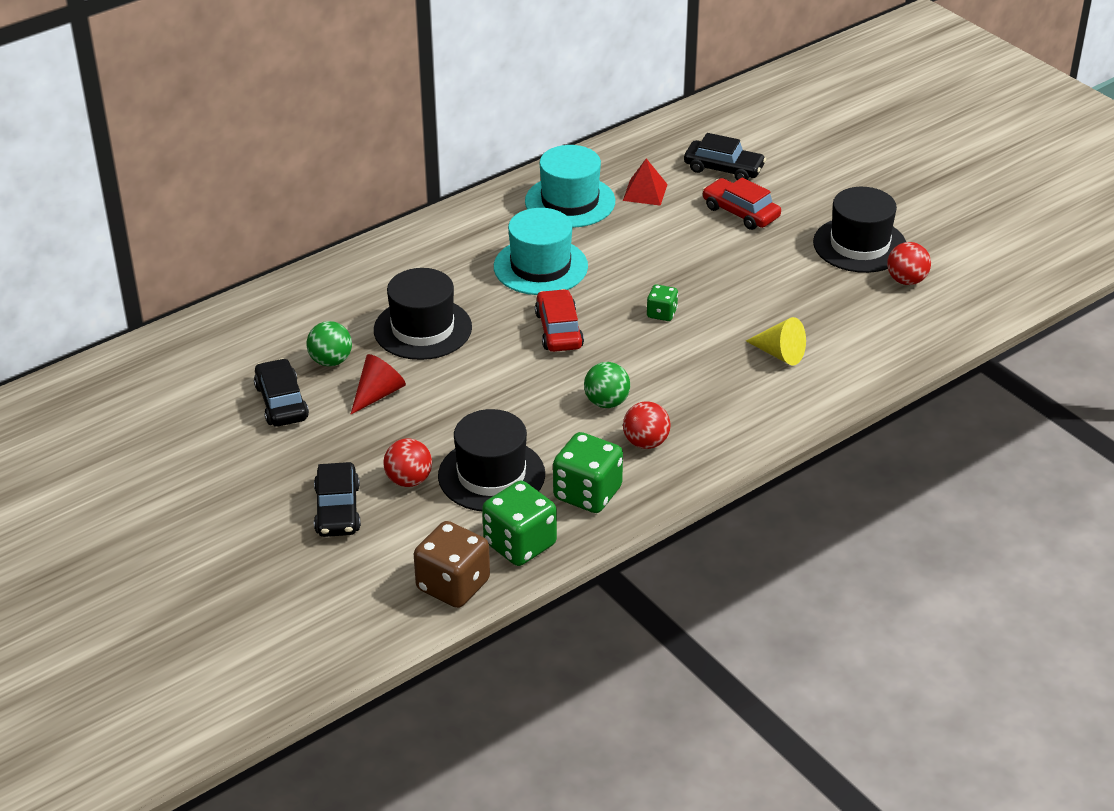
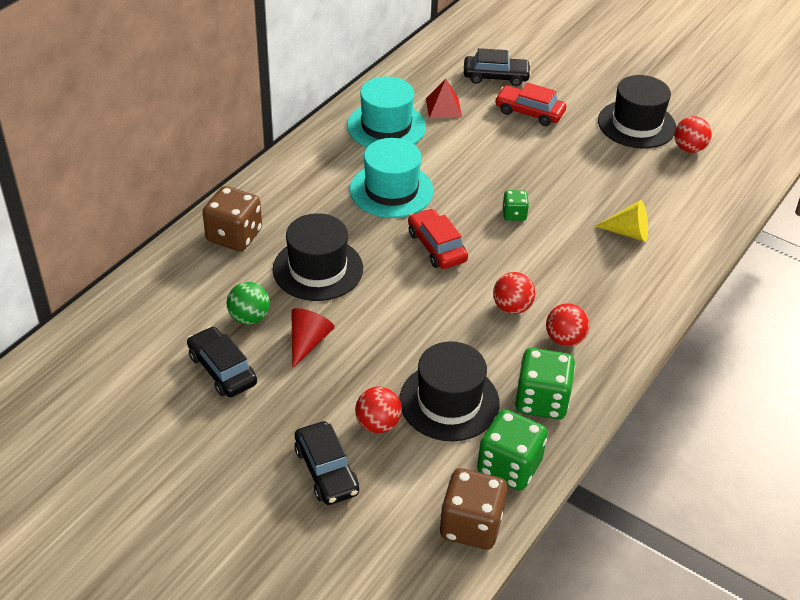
camera: 20 degrees left, 5 degrees up
(353, 282) = (234, 236): none -> brown dice
(606, 402) = (512, 307): green ball -> red ball

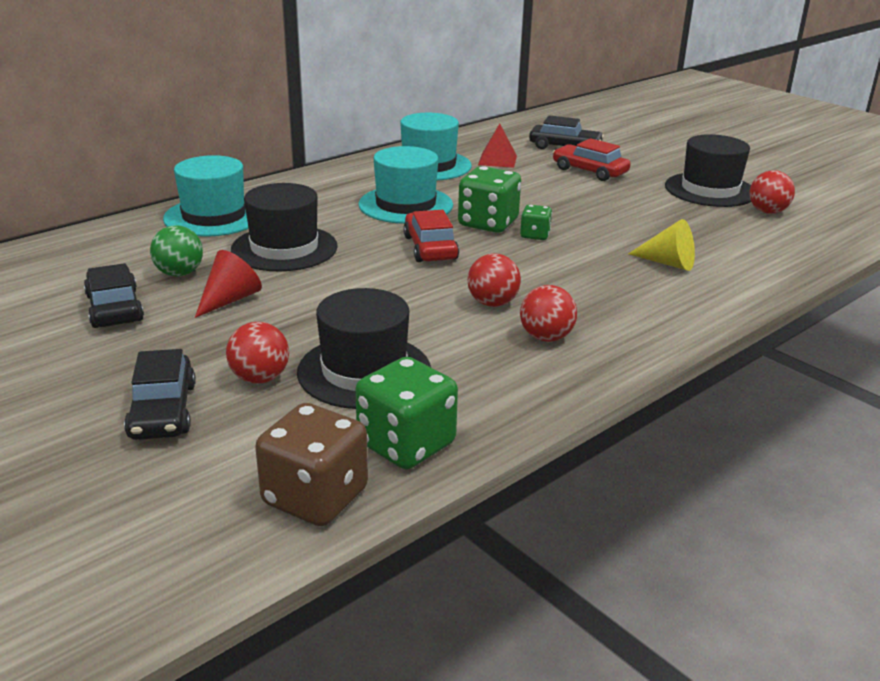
camera: 15 degrees right, 15 degrees down
(234, 236) = (214, 216): brown dice -> turquoise hat
(541, 400) = (486, 387): green dice -> green dice (488, 223)

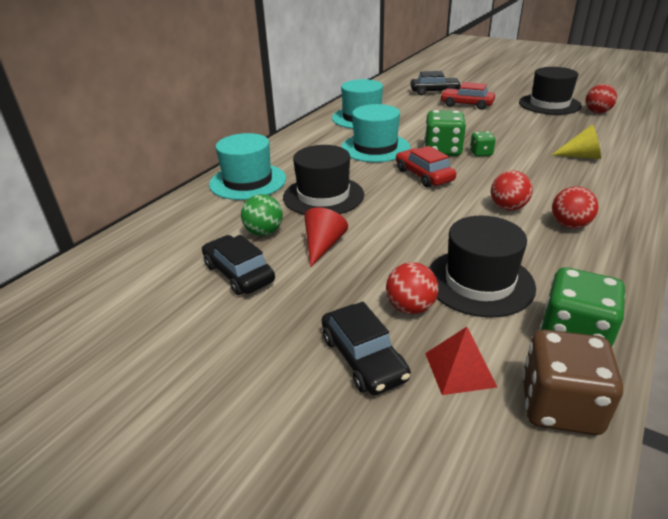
camera: 15 degrees left, 5 degrees up
(497, 160) = (402, 107): red pyramid -> red pyramid (459, 369)

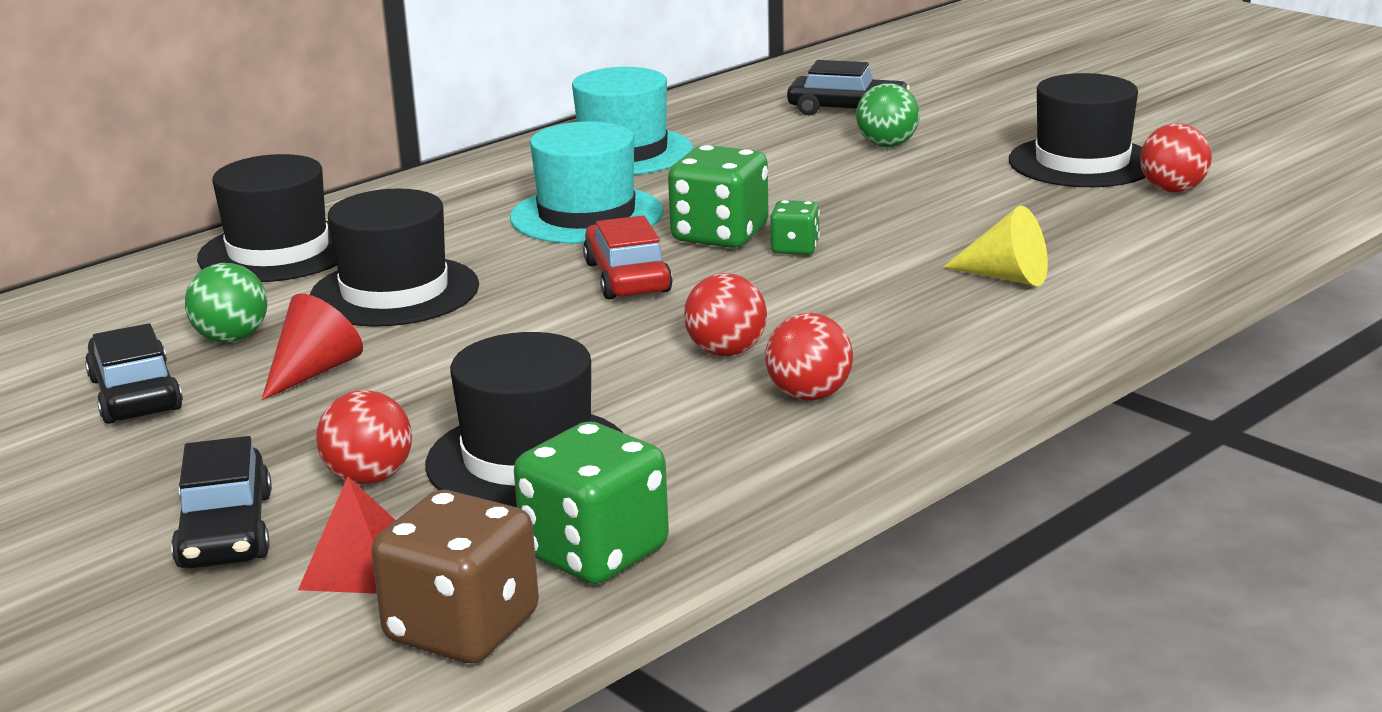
camera: 15 degrees right, 10 degrees down
(248, 181) = (278, 251): turquoise hat -> black hat
(466, 104) = (887, 145): red car -> green ball

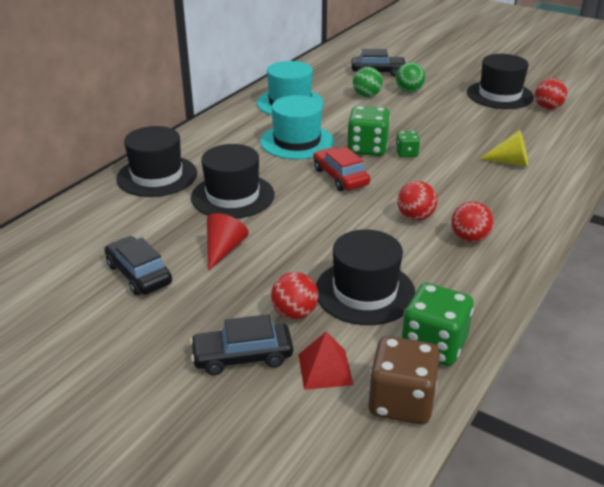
camera: 15 degrees left, 10 degrees up
(225, 530) = (242, 356): black car -> black car turned 105 degrees clockwise
(231, 339) = (167, 233): green ball -> green ball (366, 95)

